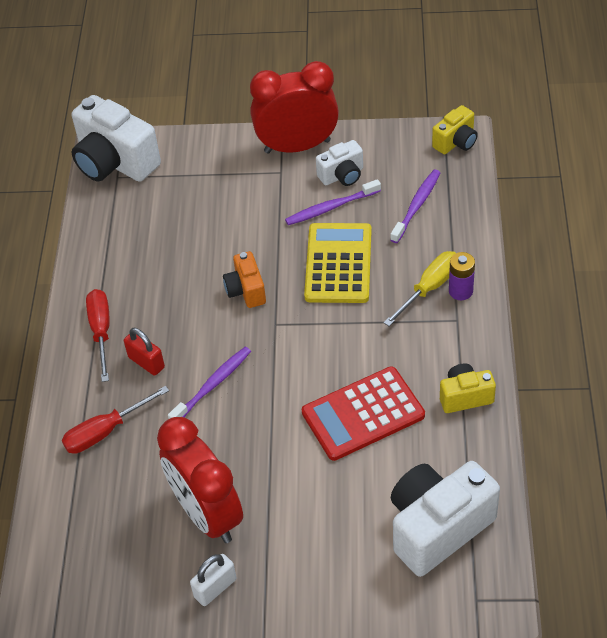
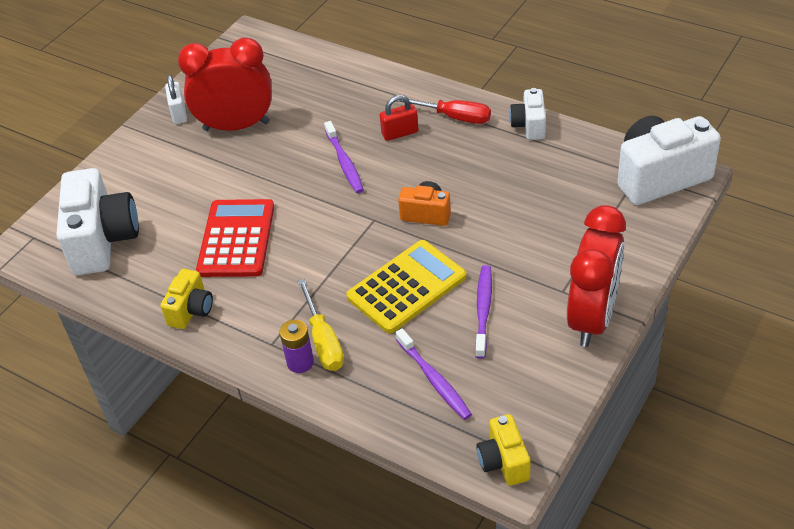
camera: 120 degrees right, 5 degrees down
(105, 431) = (354, 96): red screwdriver -> none
(338, 264) = (406, 287): yellow calculator -> yellow calculator turned 75 degrees counterclockwise
(342, 175) = (522, 337): white camera -> white camera (529, 125)

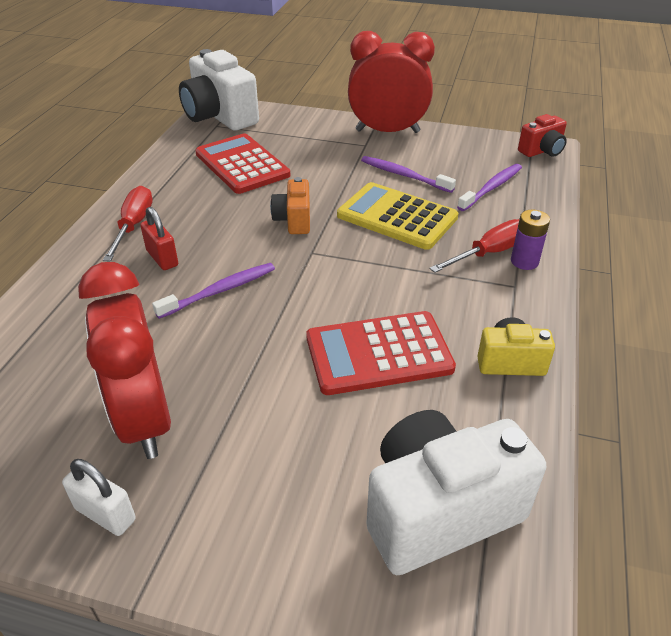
camera: 110 degrees left, 5 degrees down
(179, 113) = (105, 514): white padlock -> white padlock turned 60 degrees clockwise
(323, 341) = (489, 253): yellow screwdriver -> red screwdriver
(483, 310) = (404, 175): purple toothbrush -> purple toothbrush turned 45 degrees clockwise
(504, 461) = (542, 151): yellow camera -> red camera
(529, 125) = (150, 179): white camera -> none
(542, 187) = (242, 164): none -> red calculator

